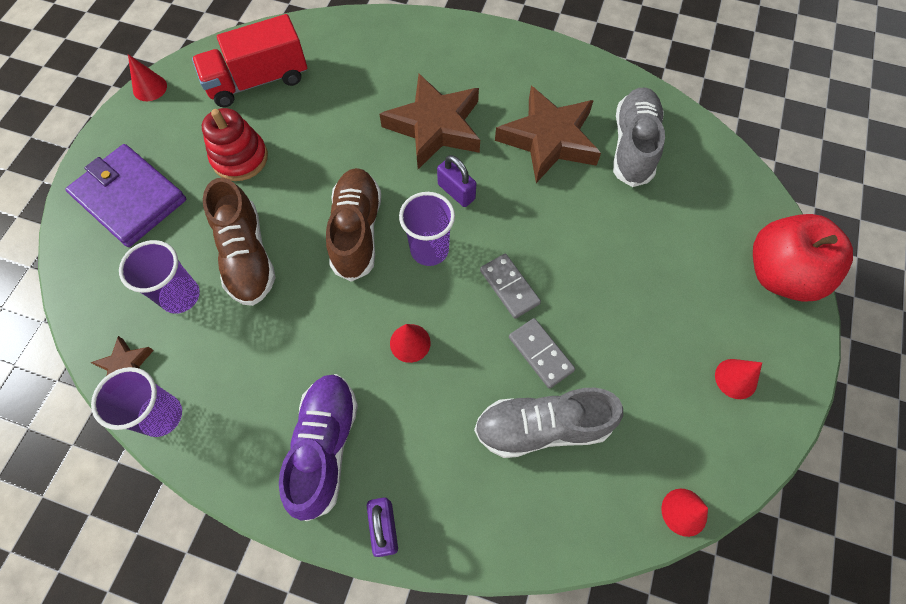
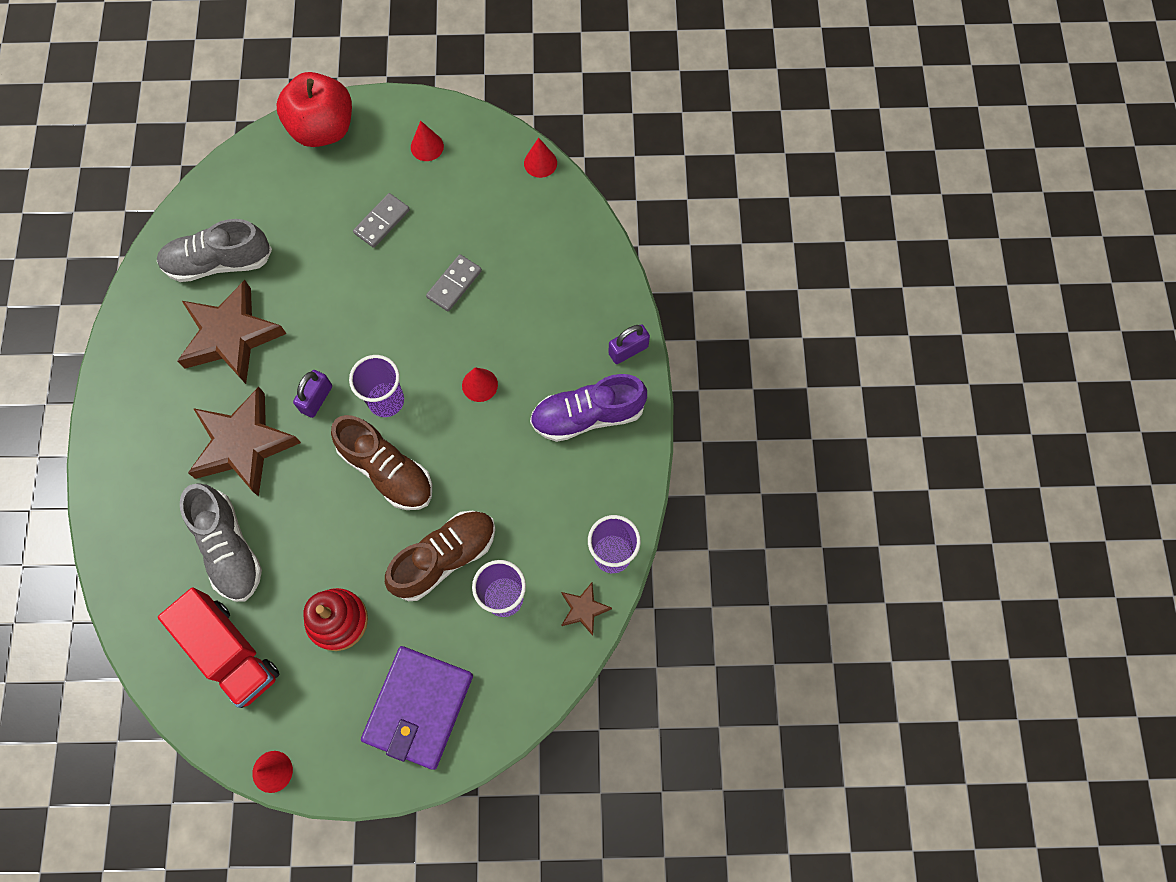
camera: 110 degrees left, 5 degrees up
(357, 231) = (387, 470): brown shoe -> brown shoe turned 120 degrees counterclockwise
(509, 287) = (402, 324): grey domino -> grey domino (382, 222)
(542, 427) = (513, 267): grey shoe -> grey shoe (229, 548)

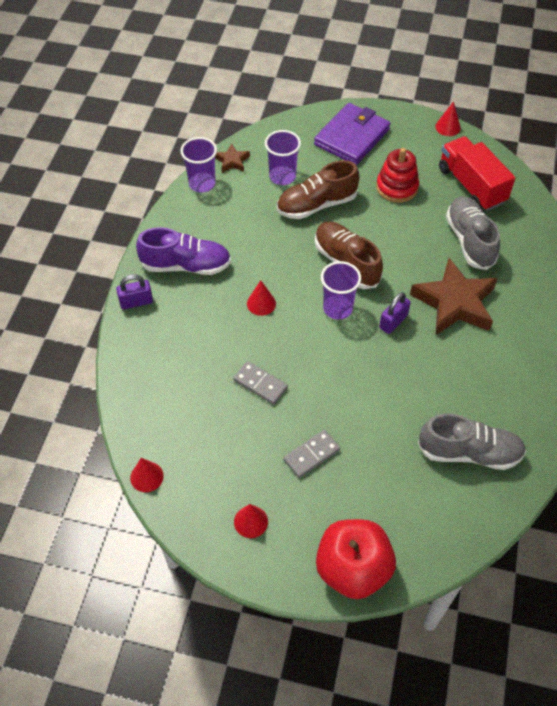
camera: 165 degrees left, 15 degrees down
(231, 336) = (461, 385): brown star -> none
(454, 284) = (260, 384): grey domino -> grey domino turned 75 degrees clockwise

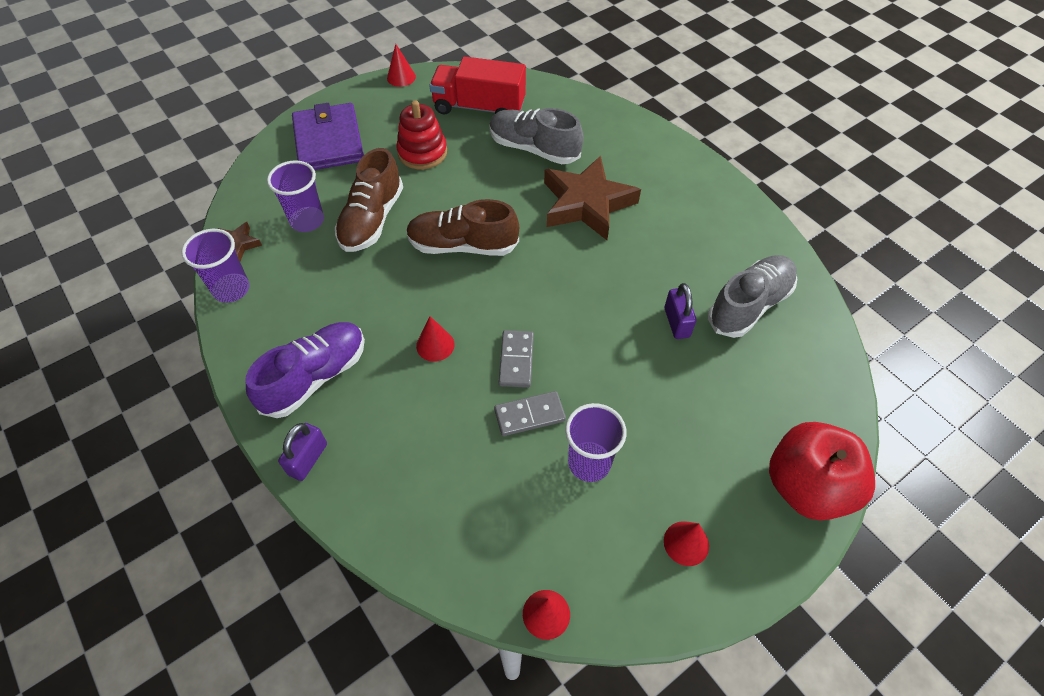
camera: 50 degrees left, 0 degrees up
(311, 455) = (651, 429): grey domino -> grey domino (516, 360)
(337, 308) = (506, 289): purple cup -> purple cup (589, 463)
(393, 321) = (563, 259): purple padlock -> purple padlock (676, 322)

